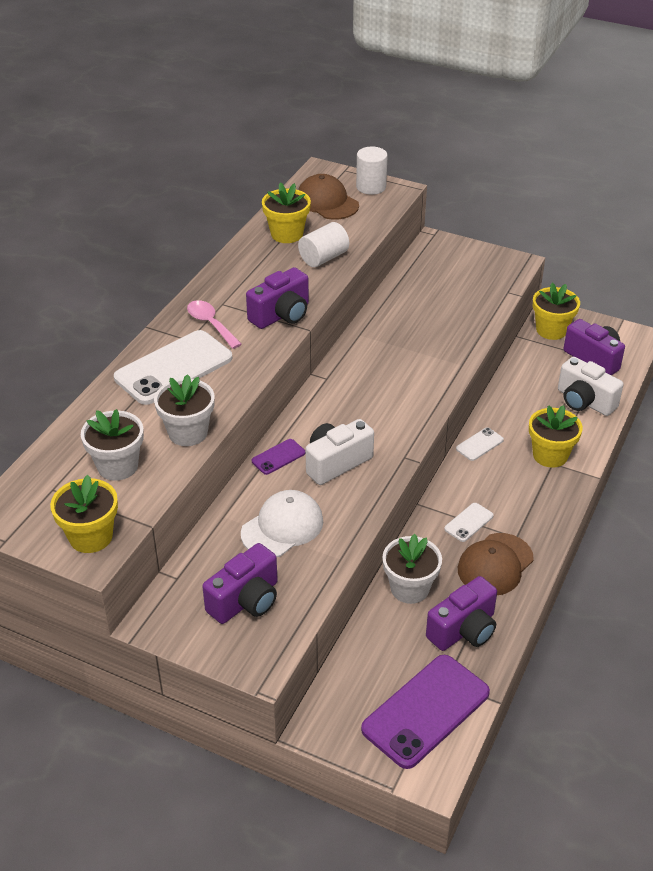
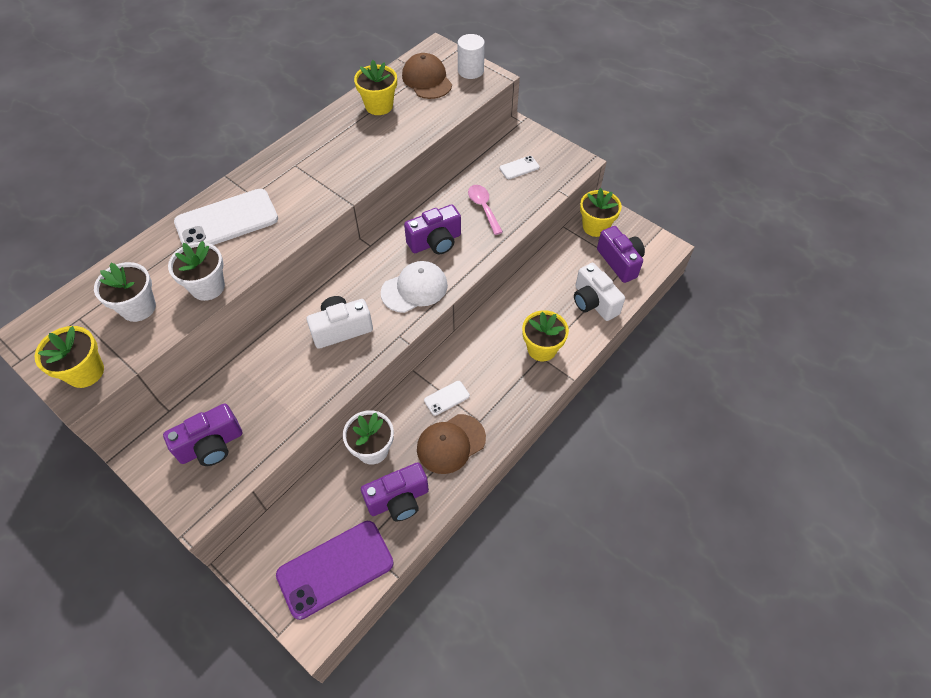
camera: 15 degrees right, 15 degrees up
(211, 324) = (276, 183): pink spoon -> pink spoon (483, 208)
(278, 457) = (298, 313): purple phone -> none
(281, 315) = (337, 185): purple camera -> purple camera (435, 242)
(282, 527) = (271, 382): white cap -> white cap (414, 289)
(323, 258) = (398, 135): white cylinder -> none
(479, 444) = (488, 325): white phone -> white phone (519, 168)

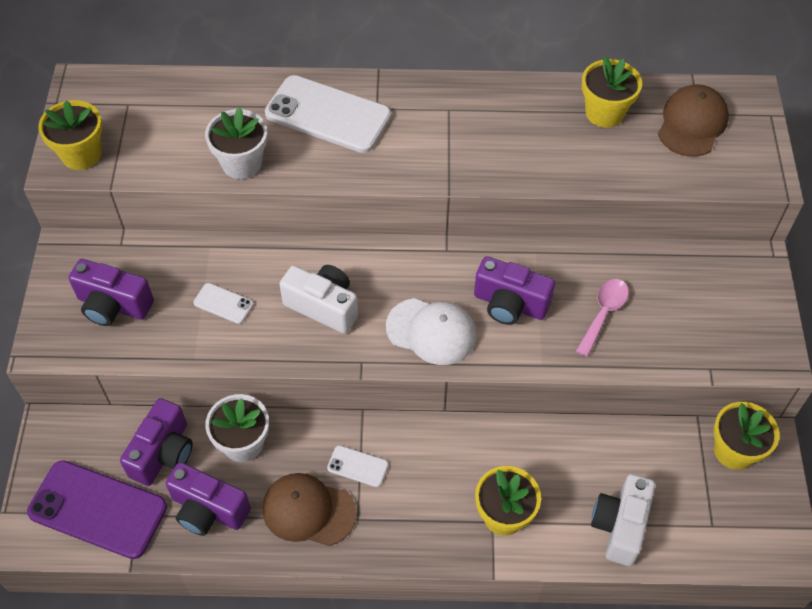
camera: 50 degrees right, 0 degrees up
(138, 307) = (175, 134): white flower pot -> none
(470, 71) = (754, 151): white cylinder -> none
(519, 168) = (699, 305): white phone -> white phone (223, 303)
(620, 262) = (709, 514): purple camera -> purple camera (163, 453)

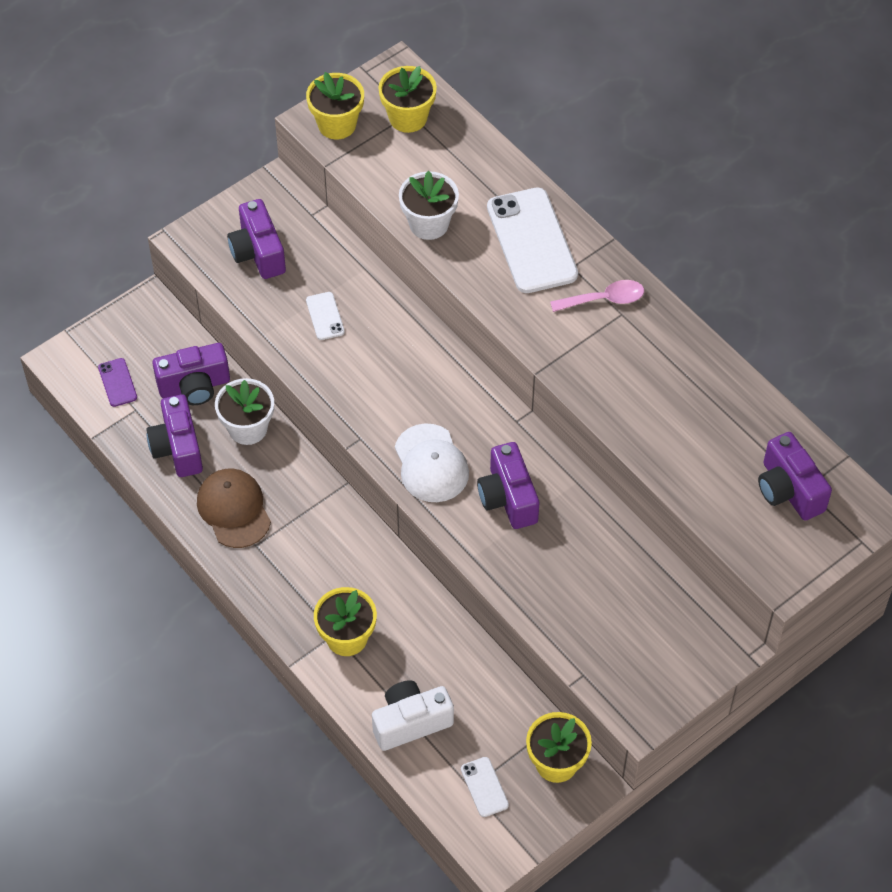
camera: 50 degrees right, 0 degrees up
(98, 509) = (117, 382): purple phone -> purple phone, size x0.45
(323, 306) = (384, 379): white camera -> none
(358, 466) = (298, 514): white phone -> white phone (484, 787)
(603, 314) = (562, 567): pink spoon -> pink spoon (604, 299)
(604, 113) = (733, 421): yellow flower pot -> yellow flower pot (408, 118)
(692, 123) = (788, 490): brown cap -> purple camera

